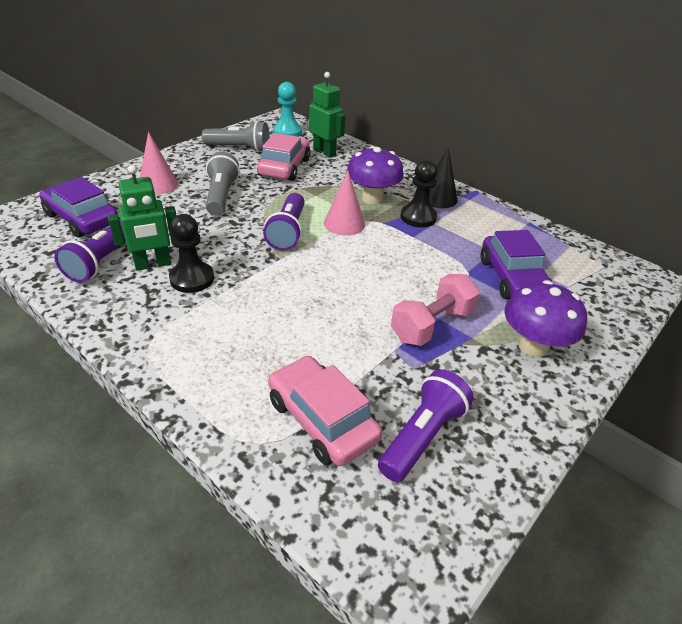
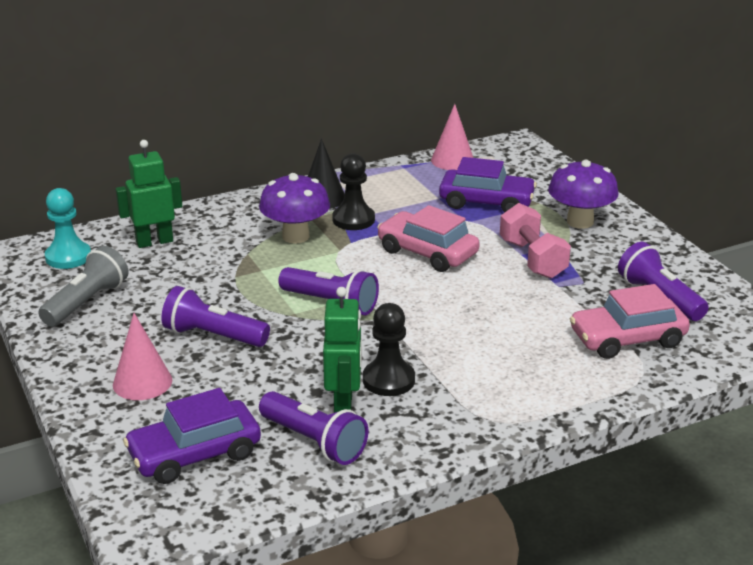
camera: 65 degrees left, 10 degrees down
(221, 196) = (213, 336): grey flashlight -> purple flashlight
(284, 167) = (172, 278): pink car -> pink car (427, 252)
(344, 223) = (337, 265): pink cone -> pink cone (452, 160)

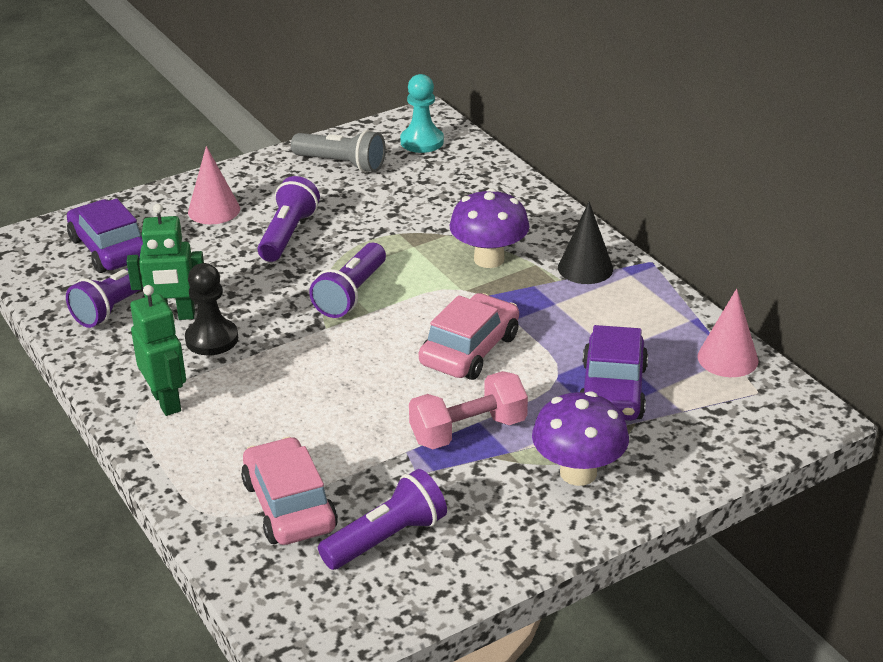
camera: 85 degrees right, 5 degrees up
(154, 242) = (460, 180): green robot -> green robot (167, 401)
(353, 220) = (537, 293): black pawn -> none

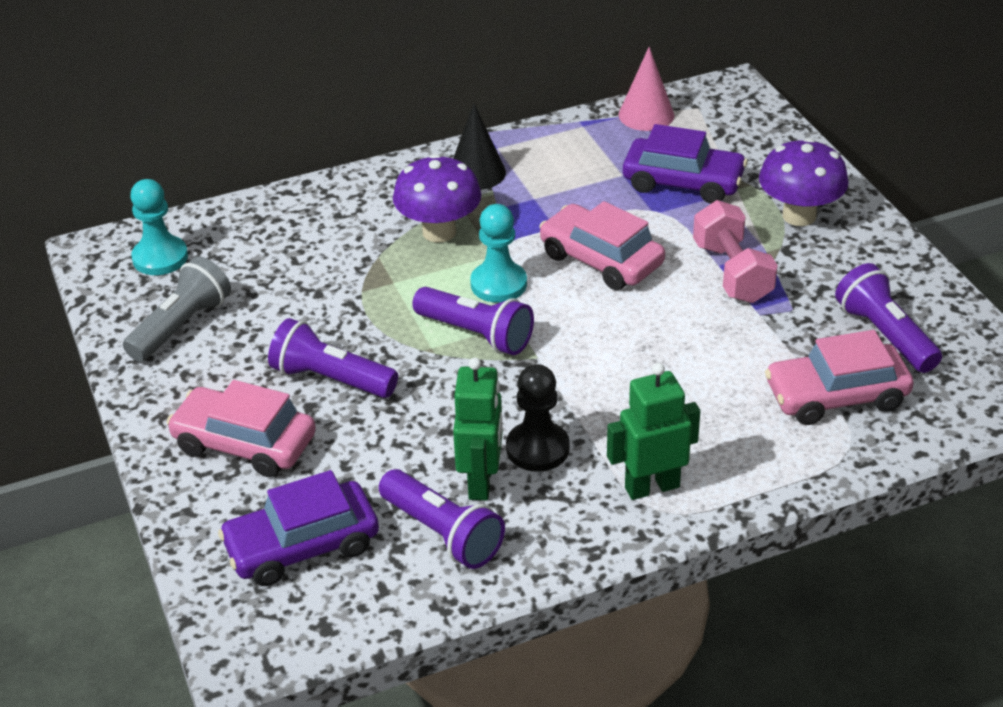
camera: 80 degrees left, 5 degrees up
(214, 210) = (244, 443): pink cone -> pink car
(421, 298) = (498, 284): none -> turquoise pawn

